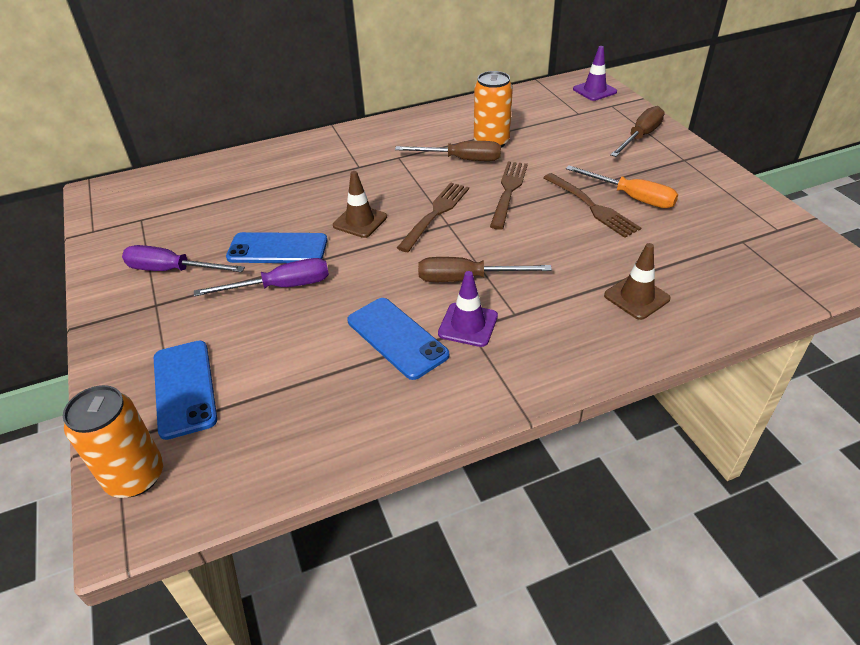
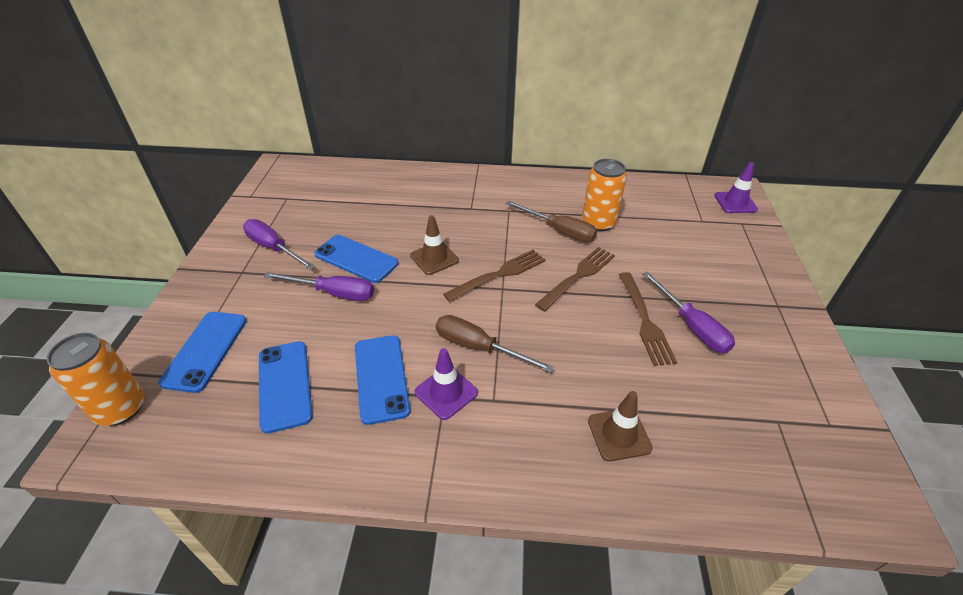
camera: 25 degrees right, 0 degrees up
(304, 382) = (284, 385): none -> blue phone
(631, 197) = (691, 326): orange screwdriver -> purple screwdriver
(640, 137) = (747, 265): brown screwdriver -> none

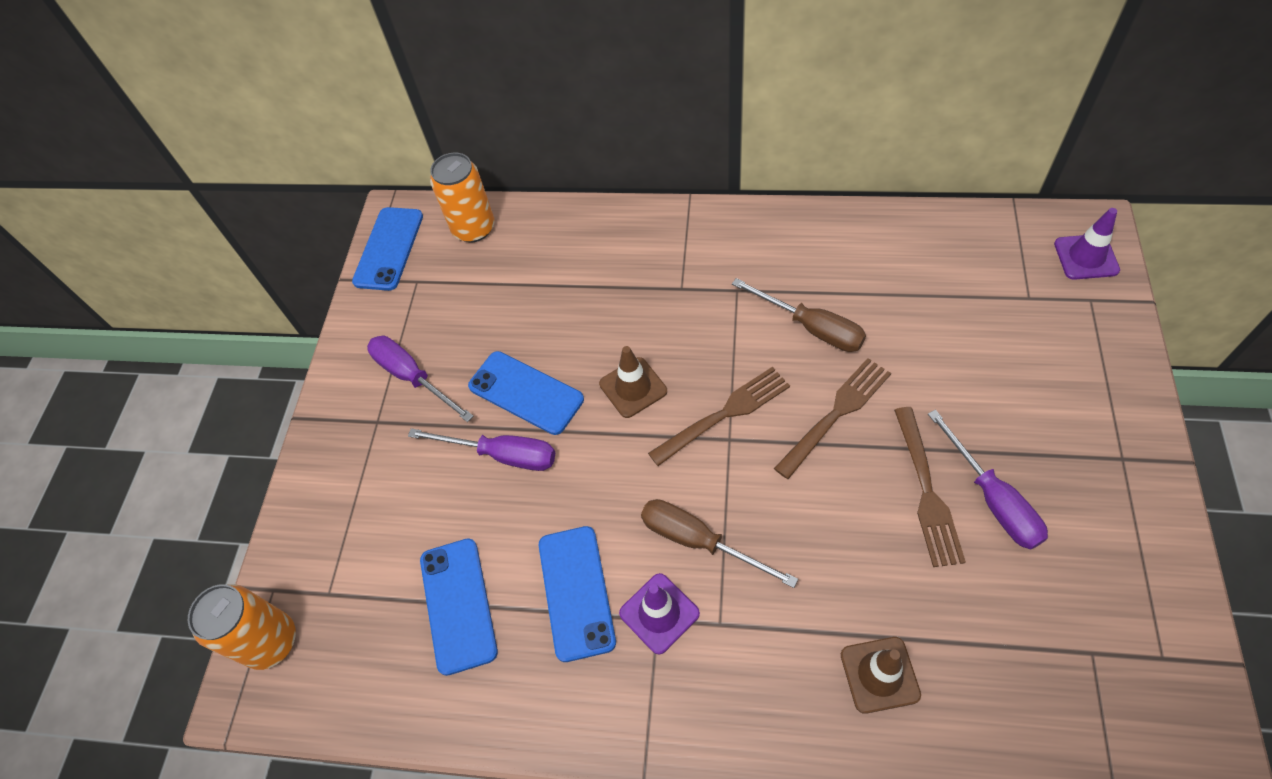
camera: 10 degrees right, 15 degrees up
(205, 350) = (353, 553): blue phone -> blue phone (389, 249)
(598, 223) = (869, 309): orange can -> orange can (474, 228)

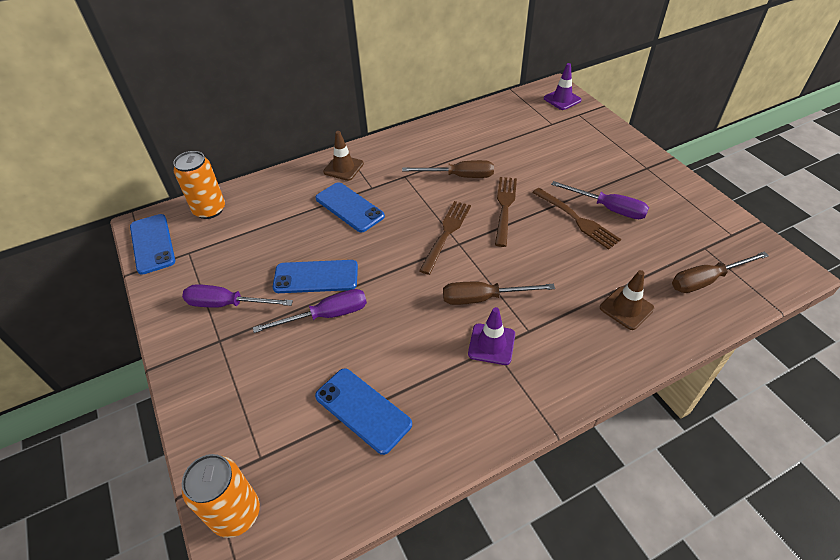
camera: 40 degrees left, 10 degrees down
(576, 592) = (434, 361): blue phone -> blue phone (349, 207)
(633, 387) = (382, 245): brown traffic cone -> brown traffic cone (343, 168)
(1044, 707) = (706, 280): none -> brown screwdriver

